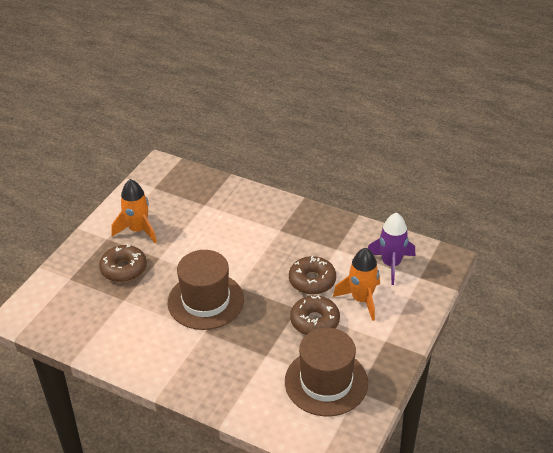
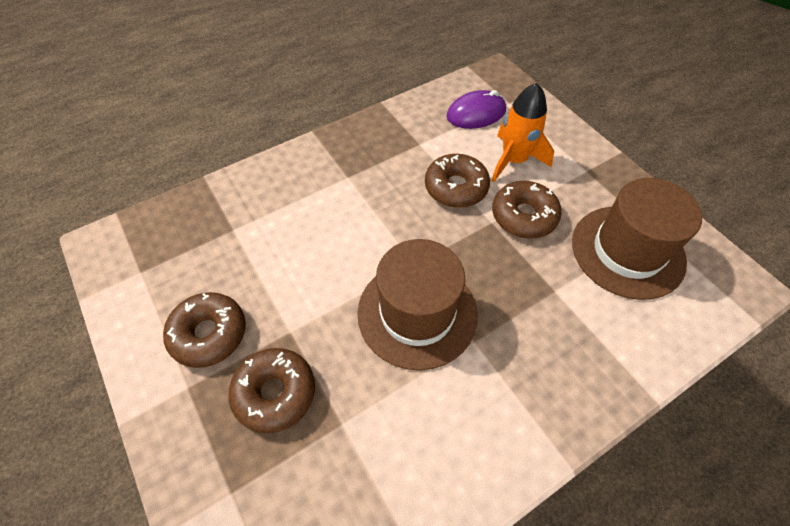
camera: 60 degrees left, 15 degrees up
(138, 230) = (209, 334): orange rocket -> brown donut
(391, 264) = (476, 113): purple rocket -> purple mouse

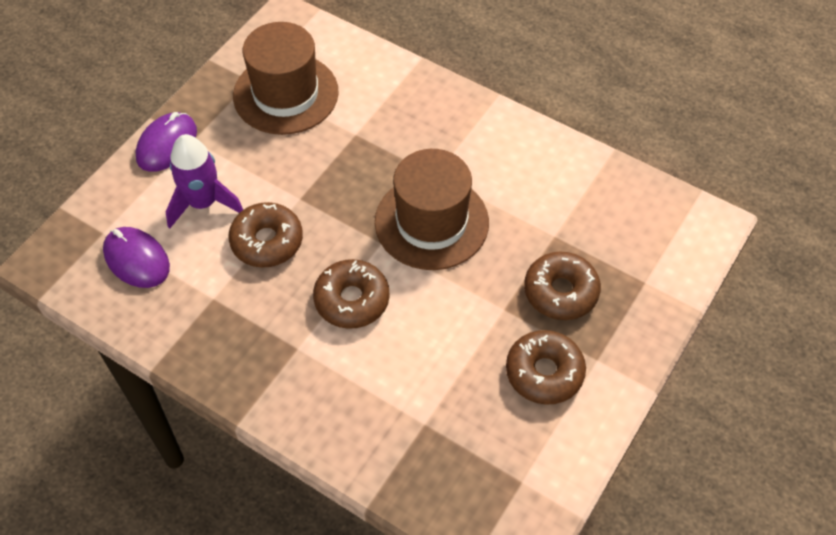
camera: 115 degrees left, 0 degrees up
(514, 160) = (203, 203): orange rocket -> purple rocket
(523, 216) = (279, 175): brown donut -> brown donut (352, 300)
(586, 154) = (167, 144): none -> purple mouse

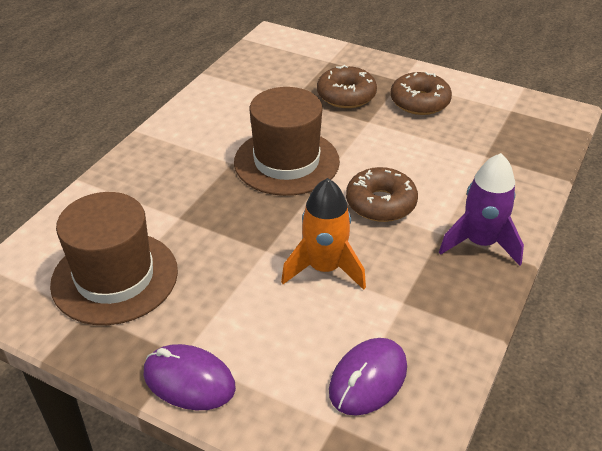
camera: 95 degrees left, 15 degrees down
(203, 203) = (279, 329): purple rocket -> purple rocket (480, 243)
(267, 241) = (324, 268): brown donut -> orange rocket

